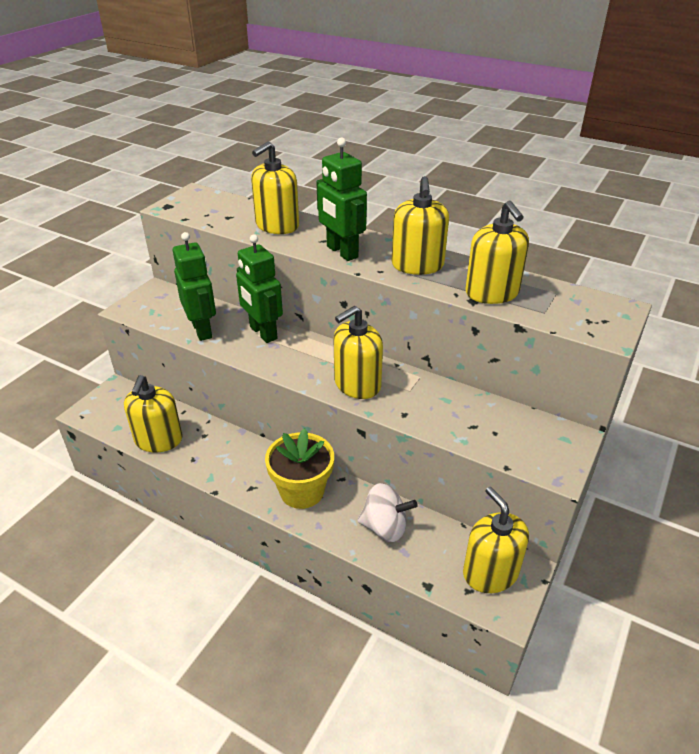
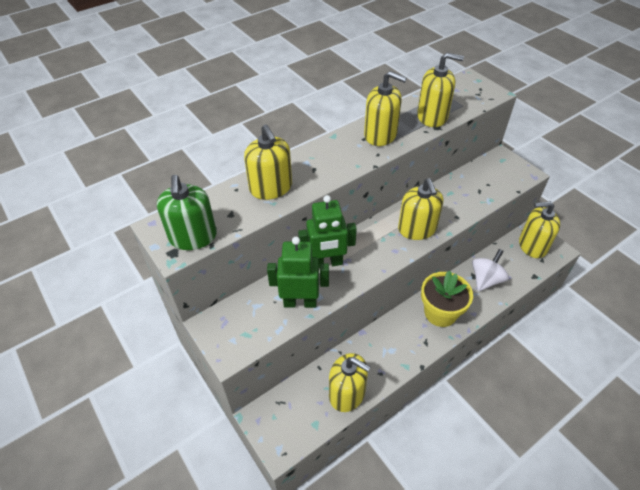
camera: 65 degrees left, 10 degrees up
(190, 208) = (193, 237): none -> green soap dispenser
(342, 252) = (339, 164): green robot -> none

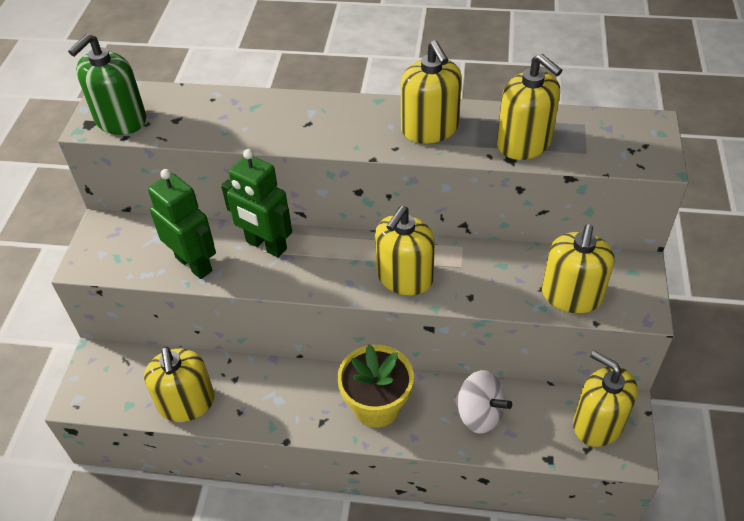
camera: 45 degrees right, 0 degrees up
(271, 188) = (242, 117): yellow soap dispenser -> yellow soap dispenser (571, 295)
(486, 280) = (479, 414): white spinning top -> white spinning top turned 45 degrees clockwise

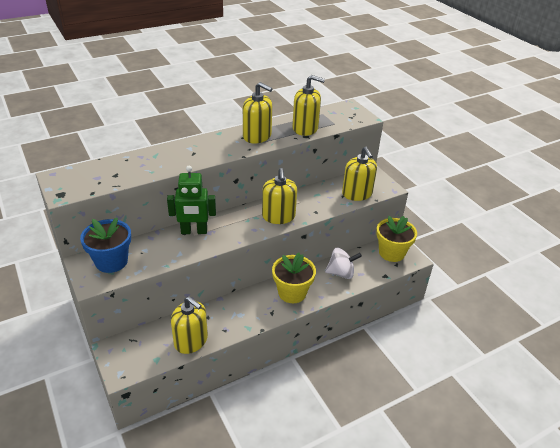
camera: 40 degrees left, 10 degrees down
(120, 120) = (80, 186): green soap dispenser -> none
(130, 243) = (111, 261): none -> blue flower pot
(194, 264) = (161, 255): green robot -> none
(598, 423) = (391, 253): yellow soap dispenser -> yellow flower pot

